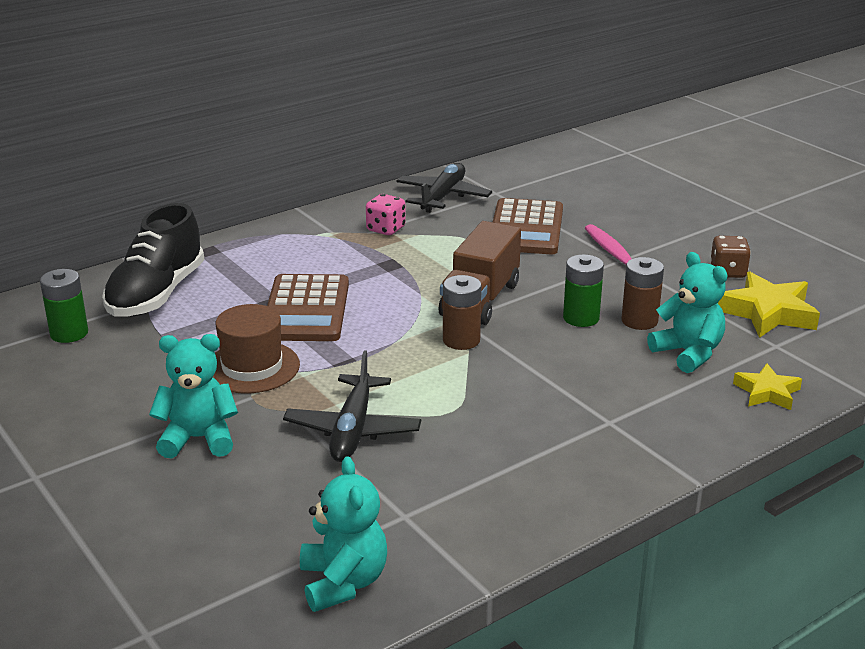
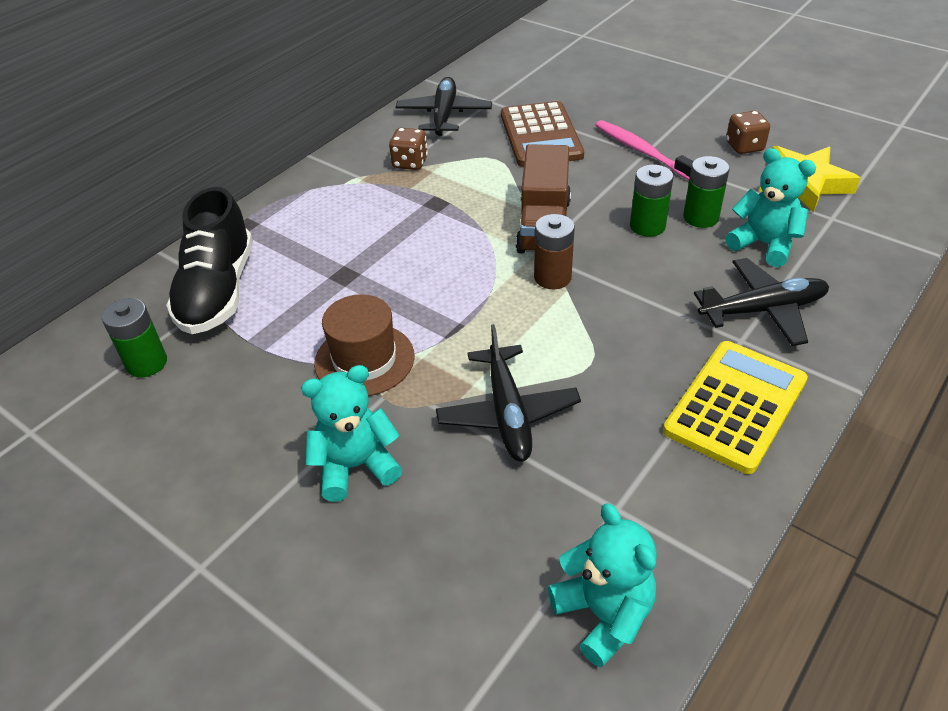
camera: 15 degrees left, 15 degrees up
(306, 309) = (382, 275): brown calculator -> none
(386, 229) = (410, 163): pink dice -> brown dice
(567, 468) = (735, 406): none -> yellow calculator
(639, 321) = (700, 217): brown battery -> green battery
(648, 403) = (763, 310): none -> black plane
(767, 392) = (856, 272): yellow star -> none

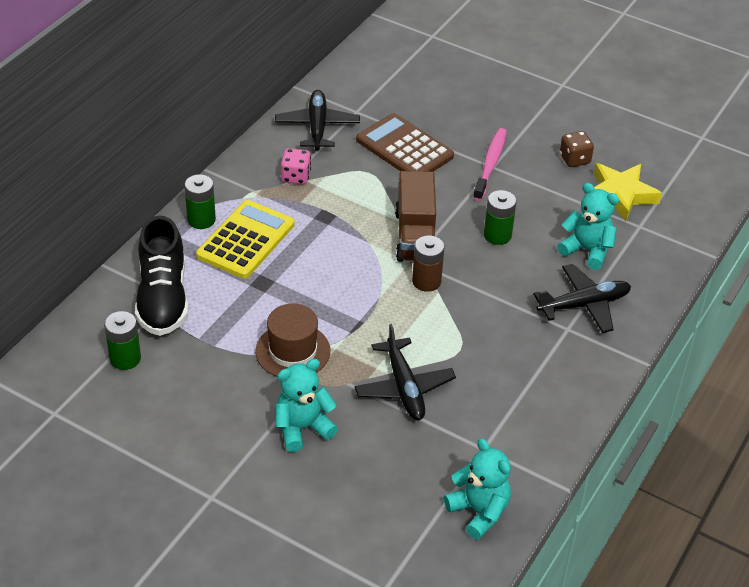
camera: 10 degrees left, 0 degrees up
(410, 163) = (296, 177): brown dice -> pink dice
(541, 135) = (404, 148): brown calculator -> brown calculator turned 150 degrees clockwise
(641, 151) = (490, 164): pink toothbrush -> pink toothbrush turned 60 degrees clockwise
(700, 217) = (539, 227): green battery -> green battery (201, 220)
(735, 406) = (562, 377): yellow calculator -> yellow calculator (246, 240)

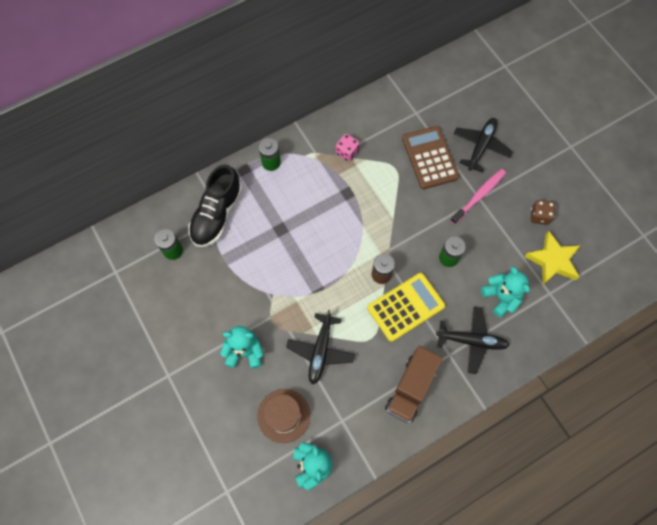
camera: 30 degrees right, 25 degrees up
(246, 240) = (289, 191): yellow calculator -> yellow calculator (406, 307)
(292, 351) = (270, 291): brown hat -> brown hat (283, 415)
(317, 126) = (383, 115): black plane -> black plane (481, 146)
(415, 236) = (395, 234): brown truck -> brown truck (411, 388)

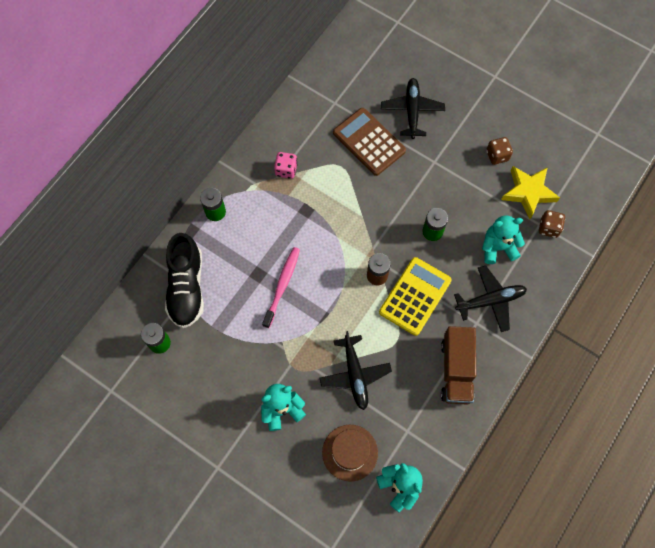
camera: 25 degrees left, 0 degrees up
(479, 195) = (433, 159): pink toothbrush -> pink toothbrush (282, 286)
(501, 297) = (498, 247): turquoise teddy bear -> turquoise teddy bear turned 45 degrees counterclockwise
(556, 300) = (548, 228): none -> brown dice

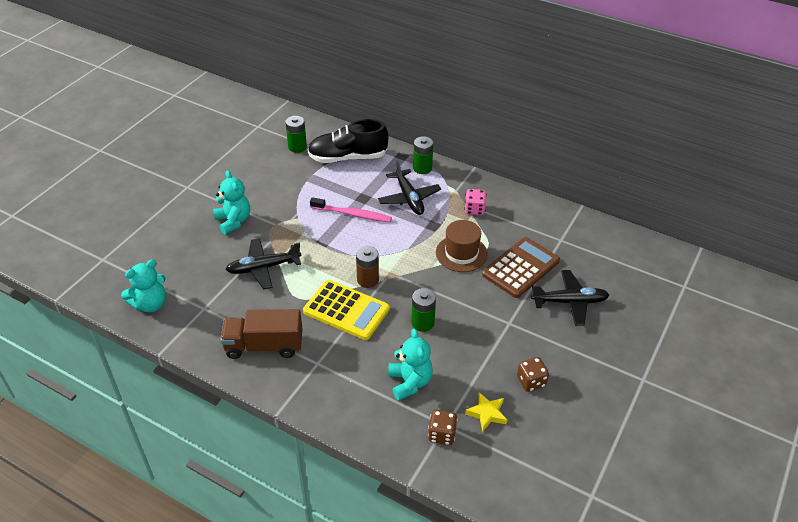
camera: 85 degrees right, 25 degrees down
(350, 452) = (188, 267): brown hat -> brown hat (461, 253)
(490, 300) = (344, 376): black plane -> black plane (409, 198)
(528, 192) = (487, 413): yellow star -> yellow star, size x0.60

